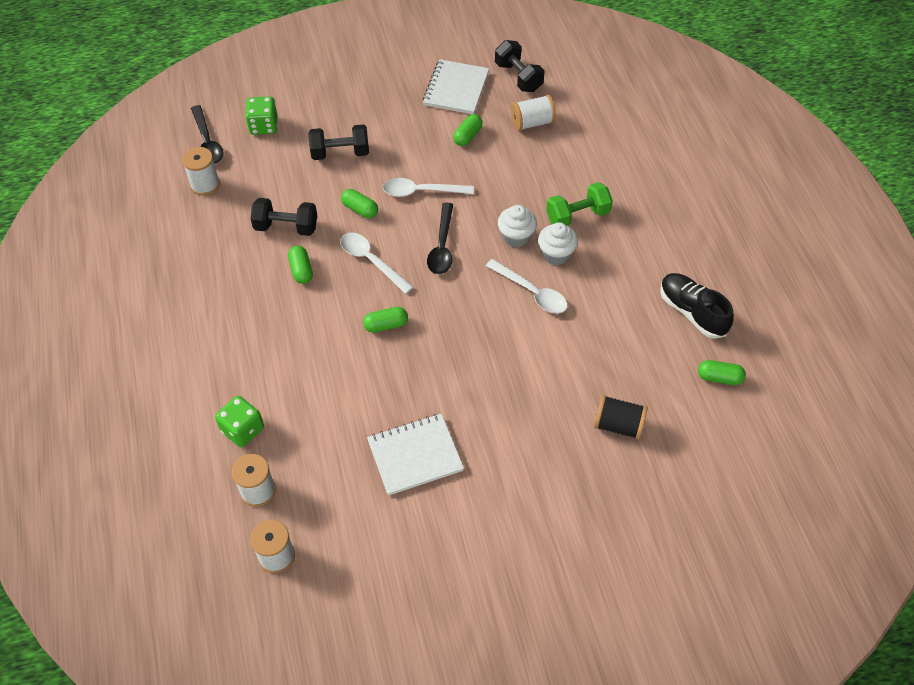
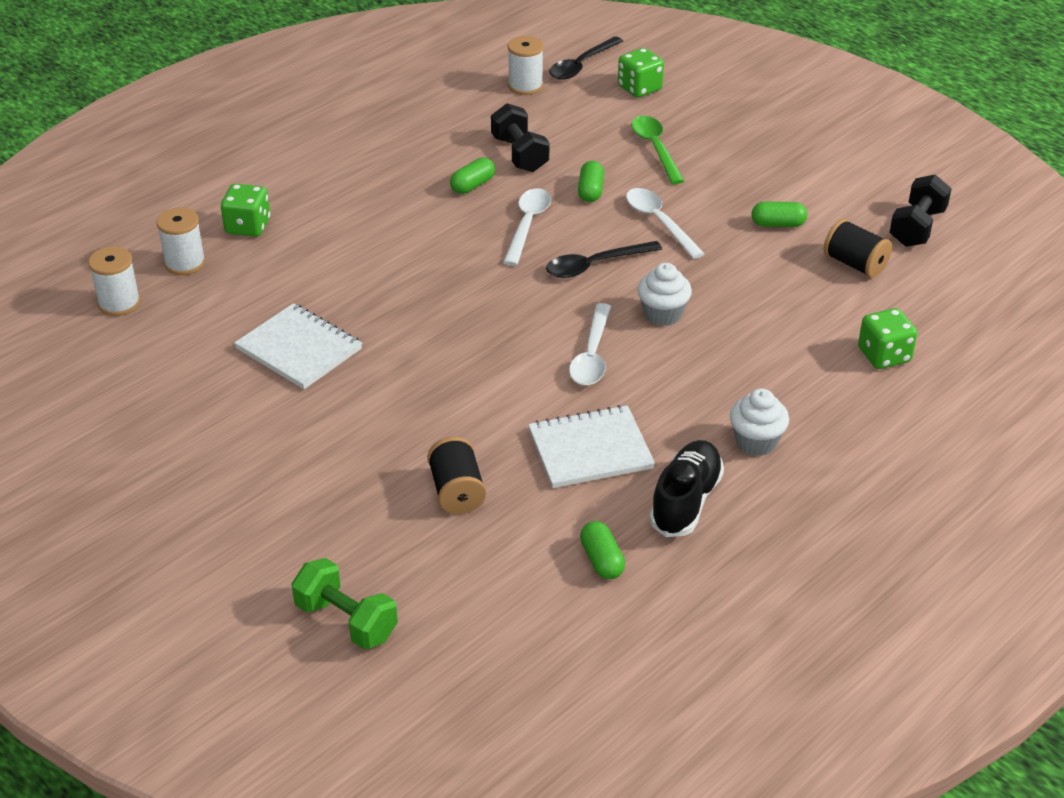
camera: 60 degrees right, 15 degrees down
(340, 153) = (655, 148): black dumbbell -> green spoon
(386, 325) = (451, 267): green capsule -> none
(456, 89) = (841, 189): white notebook -> white notebook (590, 450)
(532, 123) = (855, 264): white spool -> black spool
(556, 254) = (666, 354): white cupcake -> white cupcake (756, 442)
(577, 216) = (744, 351): green dumbbell -> green dumbbell (346, 621)
(622, 156) = (884, 355): none -> green dice

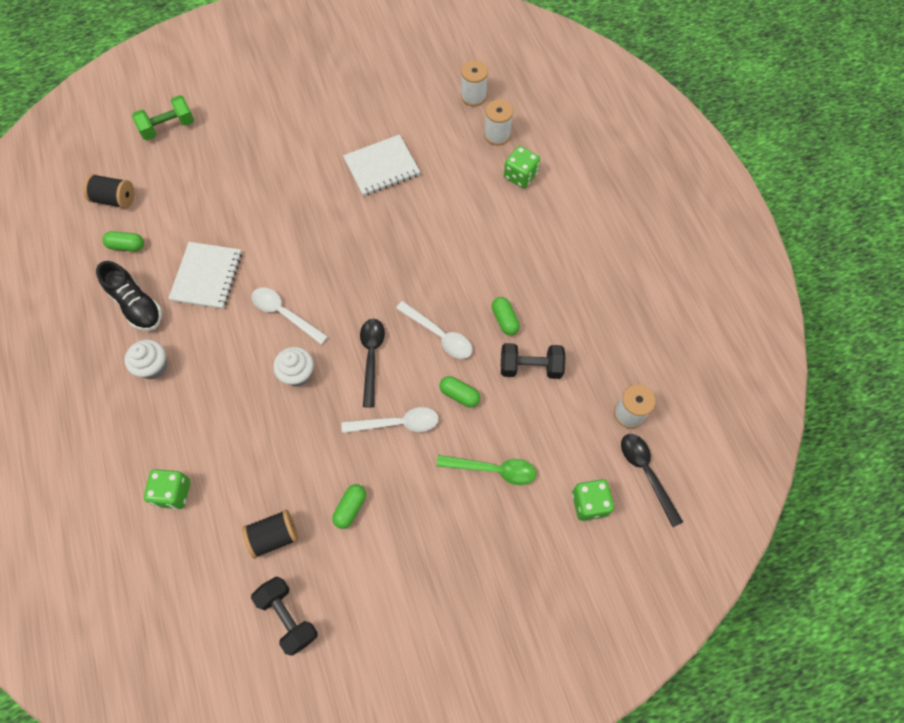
camera: 115 degrees right, 25 degrees up
(457, 491) = (219, 201): black spool -> black spool (115, 199)

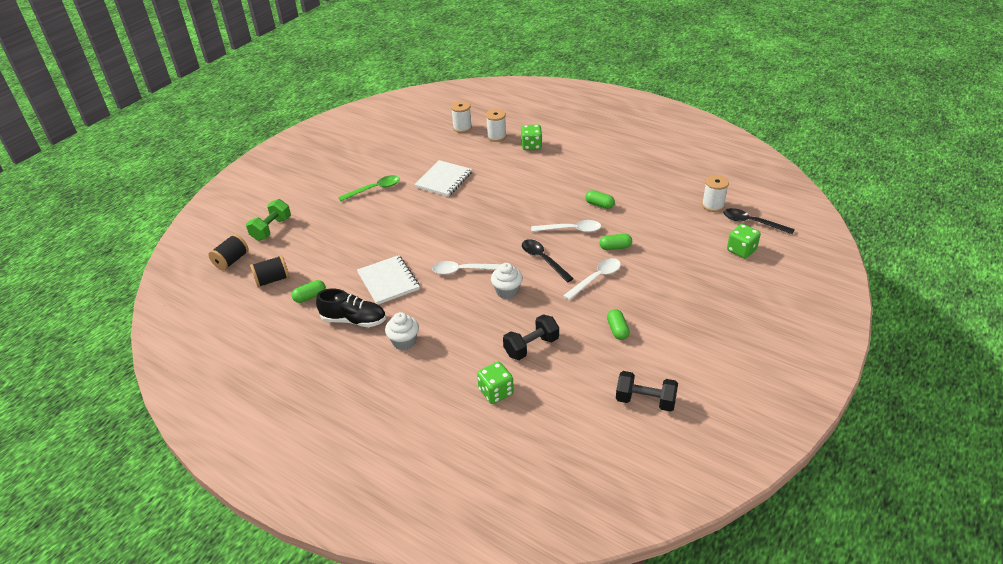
camera: 35 degrees left, 25 degrees down
(274, 536) = (588, 371): black spool -> black spool (231, 261)
(493, 470) = (675, 266): green spoon -> green spoon (374, 189)
(530, 367) = (638, 215): black dumbbell -> black dumbbell (531, 346)

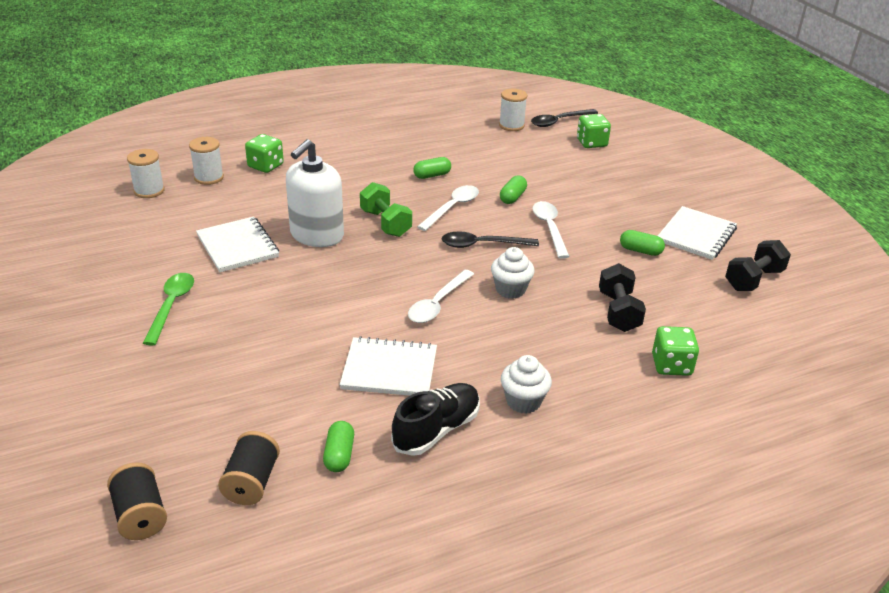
camera: 60 degrees left, 5 degrees down
(271, 229) = (119, 439): green dumbbell -> green dumbbell (385, 223)
(483, 198) = (317, 235): none -> white soap dispenser
(673, 350) = (696, 235): none -> white notebook

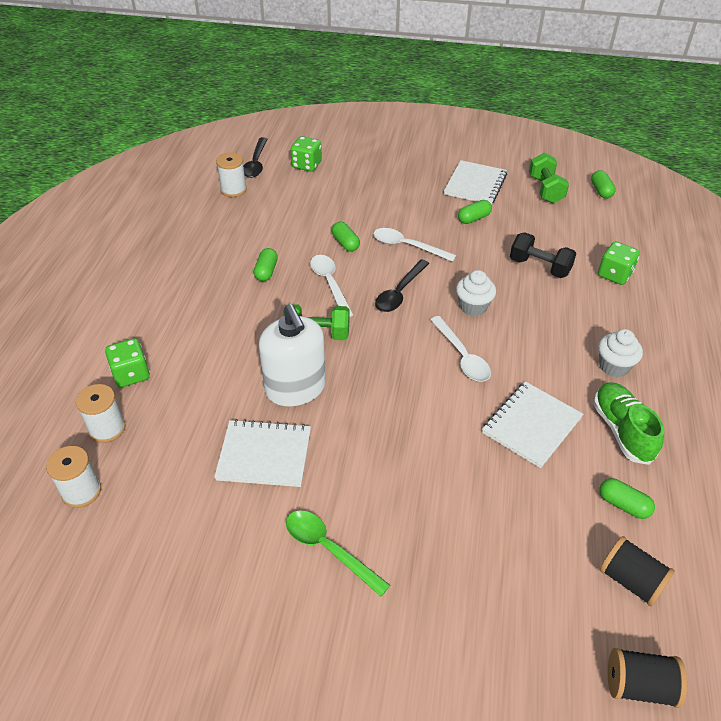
camera: 55 degrees left, 10 degrees up
(436, 430) = (622, 430): black shoe -> green shoe
(696, 235) = (475, 184): white notebook -> white notebook turned 45 degrees clockwise
(753, 279) = (545, 189): black dumbbell -> green dumbbell
(809, 317) = (601, 191): none -> green capsule

